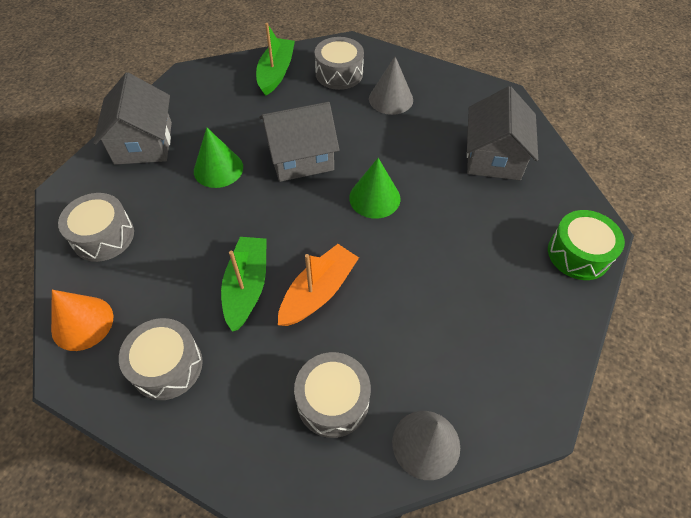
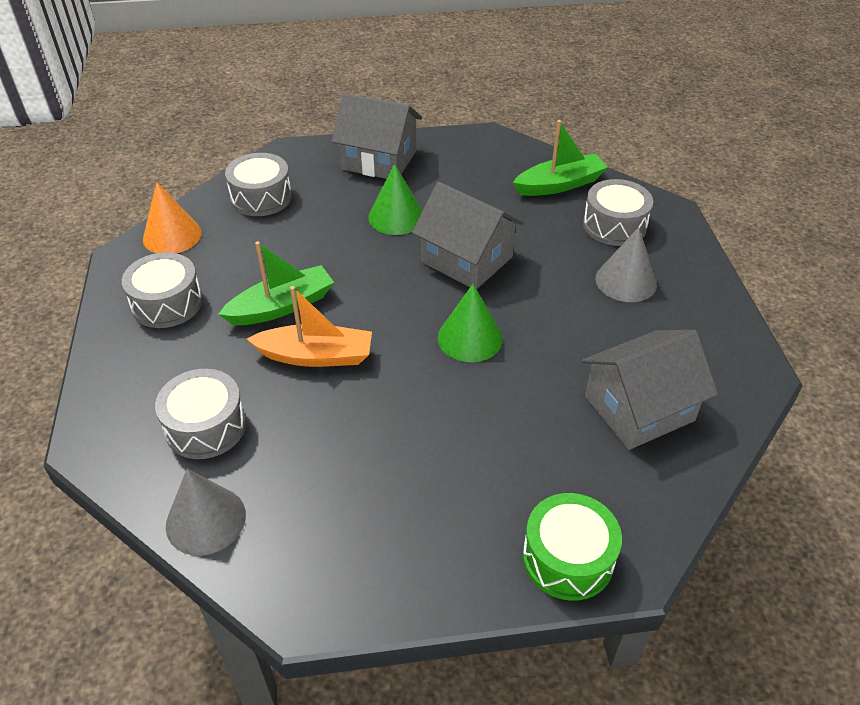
camera: 55 degrees right, 10 degrees down
(143, 143) = (379, 160): grey house -> grey house turned 60 degrees clockwise

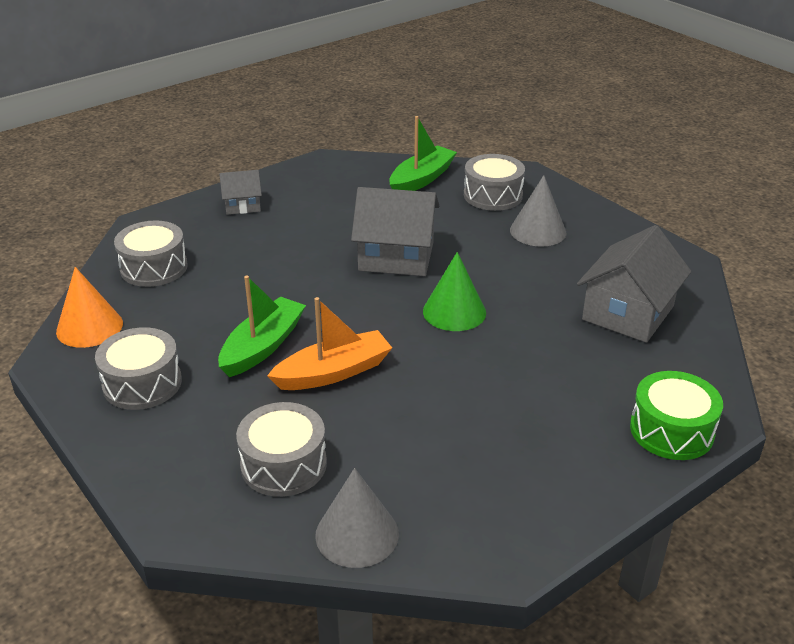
camera: 30 degrees left, 10 degrees down
(379, 160) = (242, 205): grey house -> grey house, size x0.55
(396, 217) = (302, 244): green cone -> none

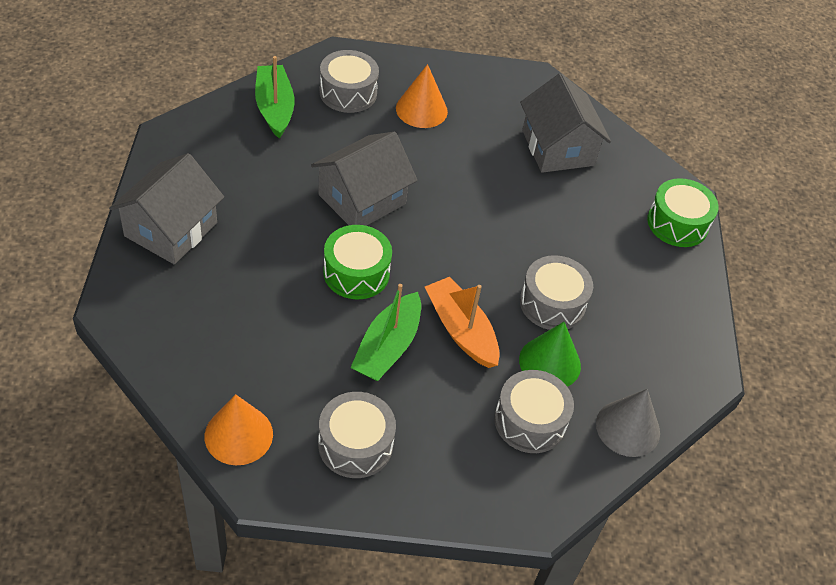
camera: 55 degrees left, 15 degrees up
(154, 267) = (198, 343): grey drum -> grey drum (552, 303)
(242, 205) = (171, 229): grey house -> grey house, size x1.83
(263, 346) = (387, 347): green boat -> green boat turned 135 degrees counterclockwise
(317, 293) = (356, 273): none -> green drum
(333, 372) = (461, 330): orange boat -> orange boat turned 45 degrees counterclockwise
(454, 312) = (463, 222): green cone -> green cone (550, 362)
(538, 231) = (421, 109): grey cone -> orange cone

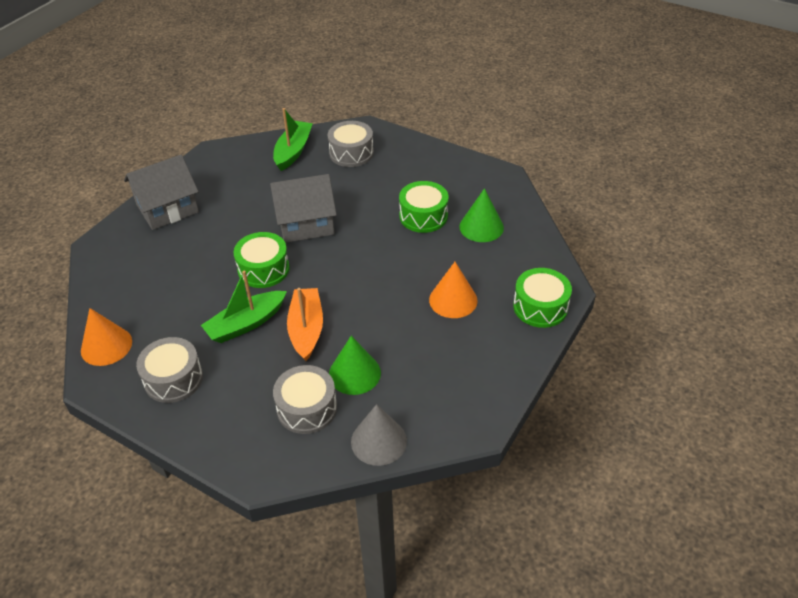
camera: 35 degrees right, 5 degrees down
(421, 109) = (396, 176): orange cone -> orange cone (453, 300)
(488, 152) = (423, 216): none -> green drum
(552, 303) = (390, 333): grey drum -> none
(557, 148) = (481, 227): grey house -> green cone

